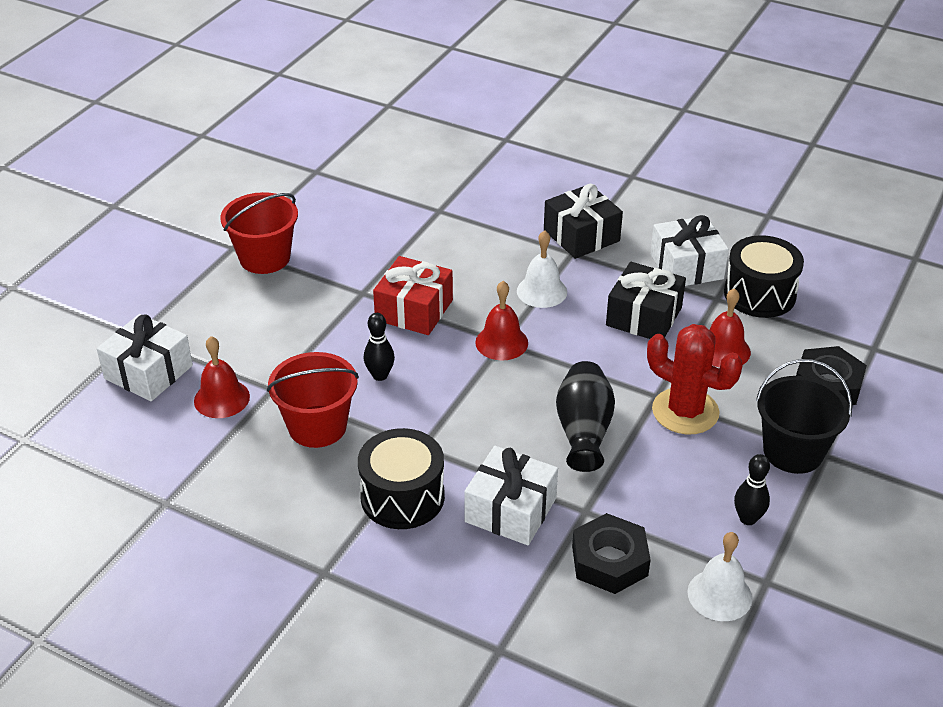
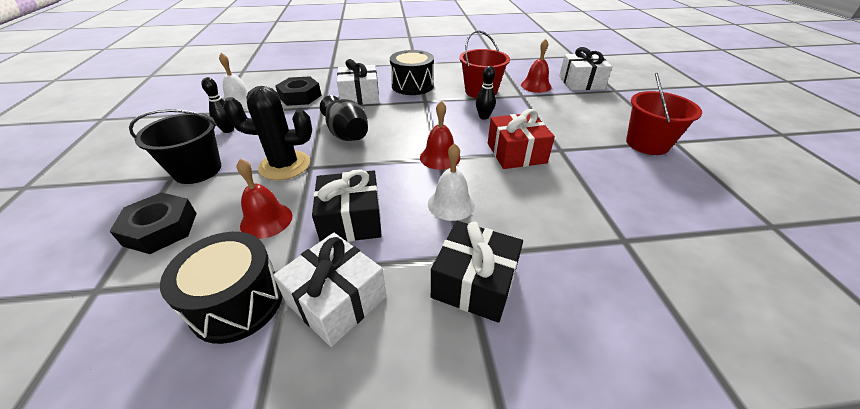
camera: 145 degrees right, 0 degrees up
(685, 411) = (284, 165): red cactus -> black cactus

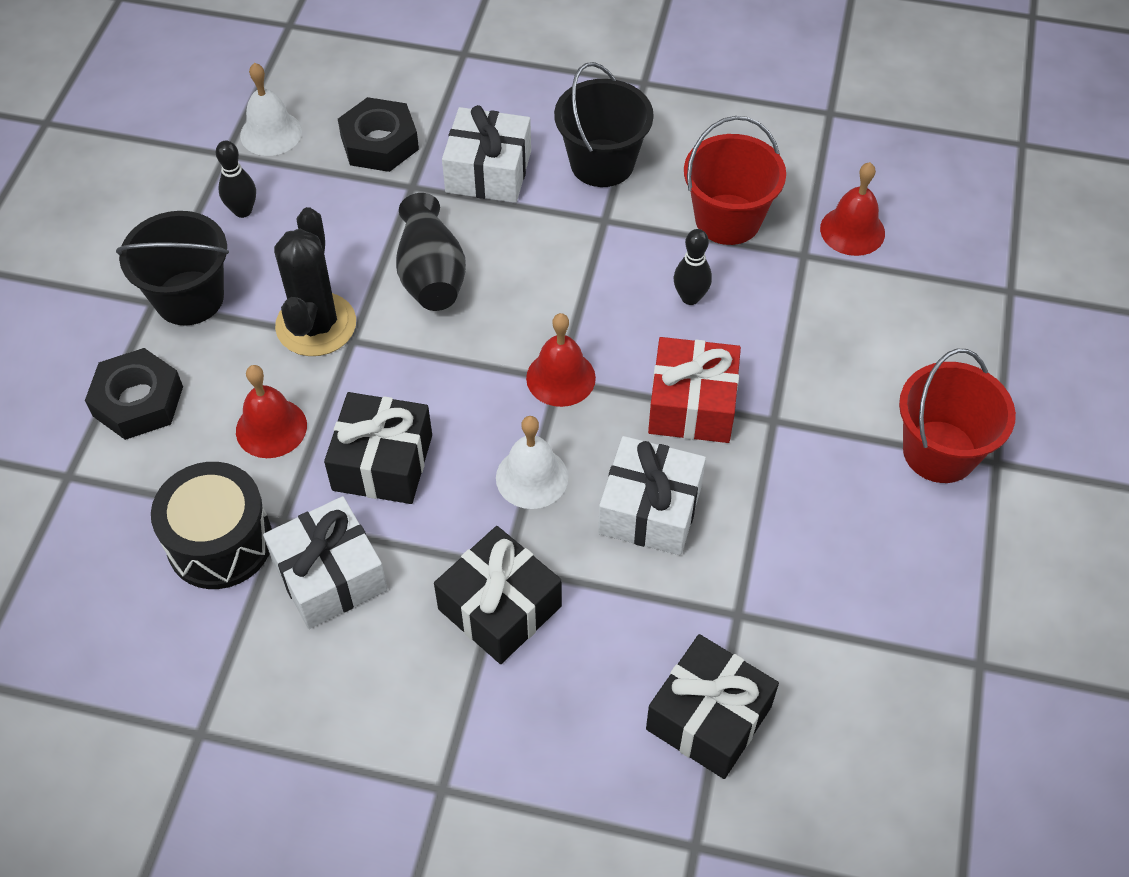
camera: 20 degrees right, 15 degrees up
(284, 165) = (316, 325): black cactus -> black cactus turned 75 degrees clockwise
(412, 85) = (602, 163): black drum -> black bucket
(581, 82) = (957, 245): white gift -> white gift (650, 509)
(666, 310) = (709, 718): none -> black gift

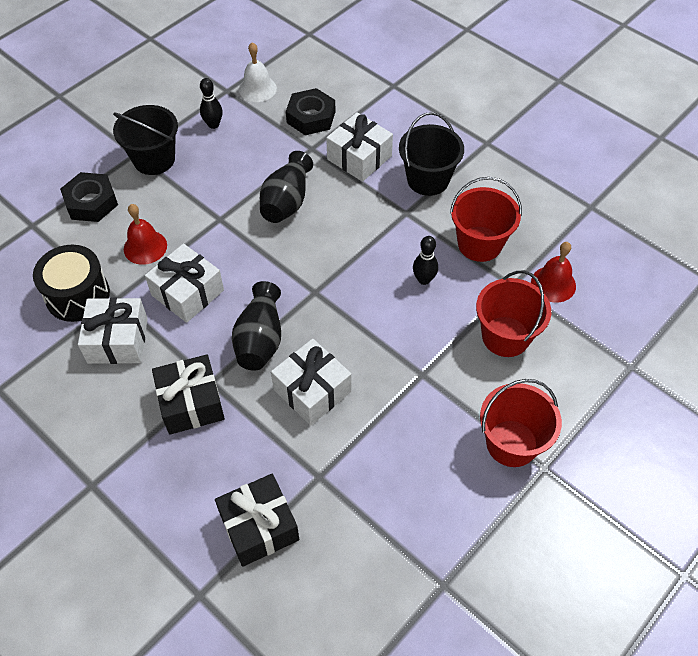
camera: 30 degrees right, 0 degrees up
(316, 325) = (207, 202): black cactus -> none
(382, 462) = (187, 293): black gift -> white gift
(532, 477) = (260, 339): white bell -> black vase
(560, 378) = (316, 291): red bell -> none
(692, 405) = (380, 342): red gift -> none
(841, 323) = (505, 336): none -> red bucket

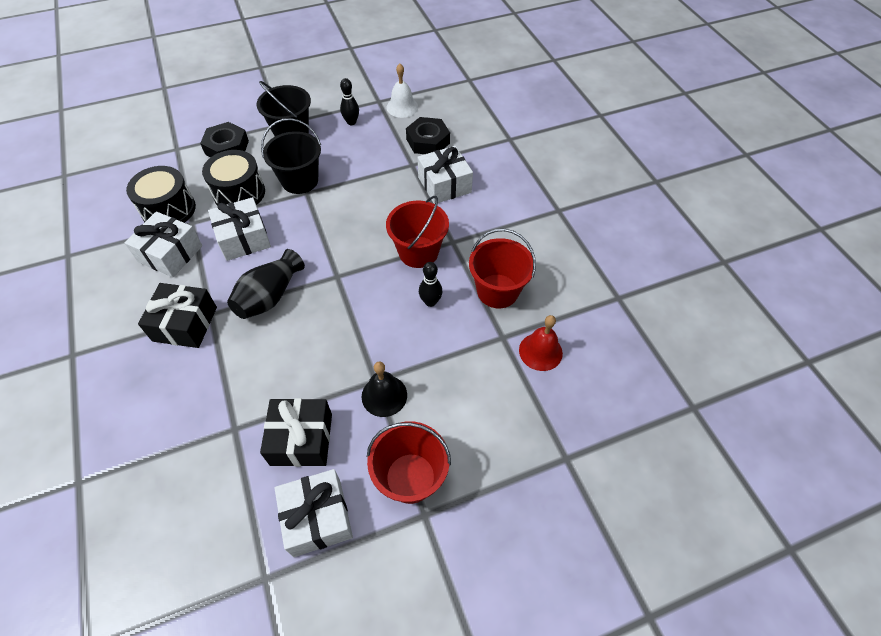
camera: 25 degrees right, 0 degrees up
(145, 247) = (239, 193): red bell -> black drum
(259, 527) = (161, 448): black gift -> black gift (301, 439)
(286, 202) = (365, 198): black vase -> none
(312, 390) = (279, 355): white gift -> white gift (317, 517)
(428, 179) = (488, 222): black bucket -> black bucket (300, 180)
(439, 383) = (384, 395): none -> black bell
(505, 336) = (468, 379): red bucket -> red bucket (418, 252)

